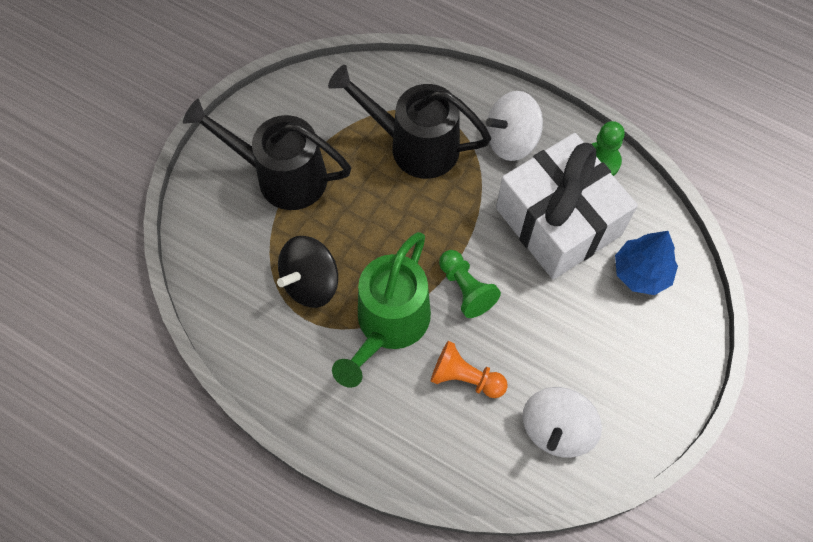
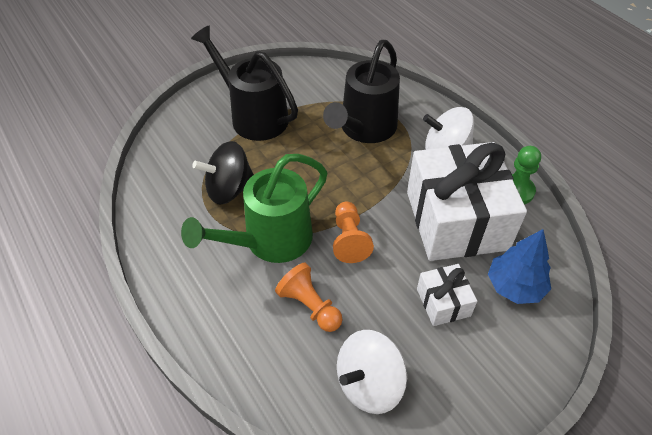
camera: 25 degrees right, 15 degrees down
(414, 145) = (364, 129): black watering can -> black watering can turned 105 degrees counterclockwise
(466, 289) = (349, 239): green pawn -> orange pawn
(585, 318) = (443, 302): none -> white gift

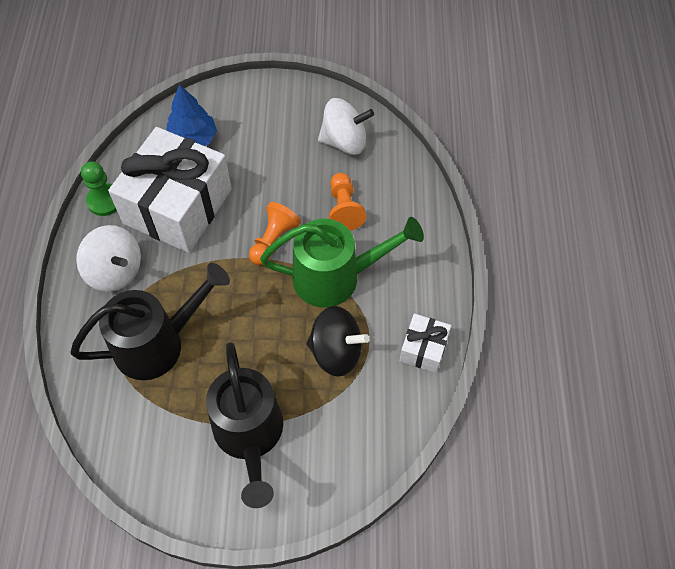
camera: 145 degrees left, 10 degrees up
(443, 302) = (251, 158): white gift -> white gift (423, 349)

